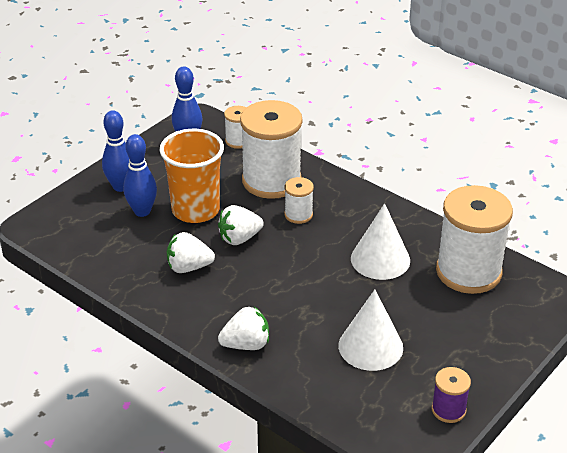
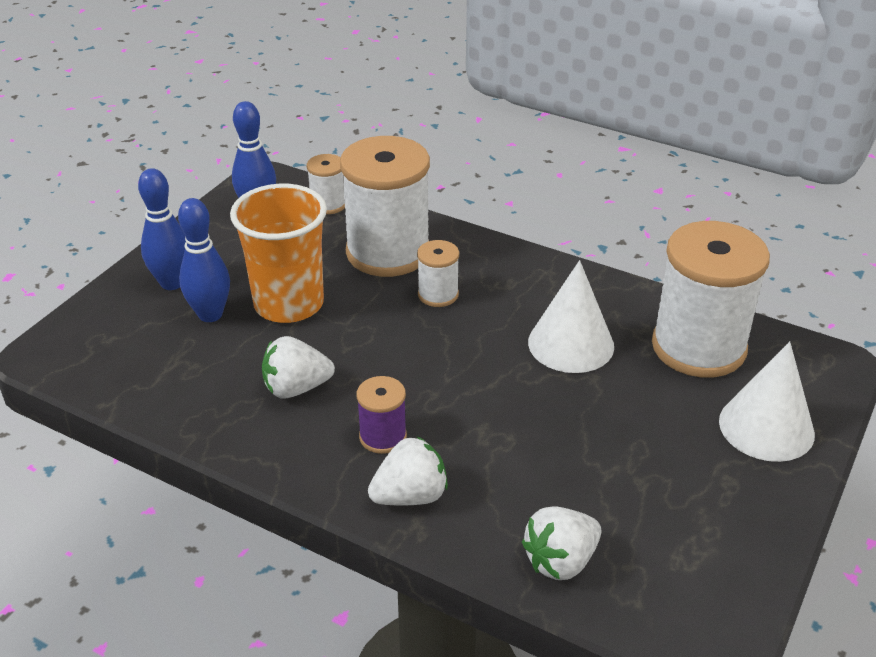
camera: 10 degrees left, 0 degrees up
(239, 238) = (362, 337): white strawberry -> white strawberry (561, 561)
(370, 346) = (596, 474): white cone -> white cone (766, 427)
(448, 410) = (742, 558): purple spool -> purple spool (383, 437)

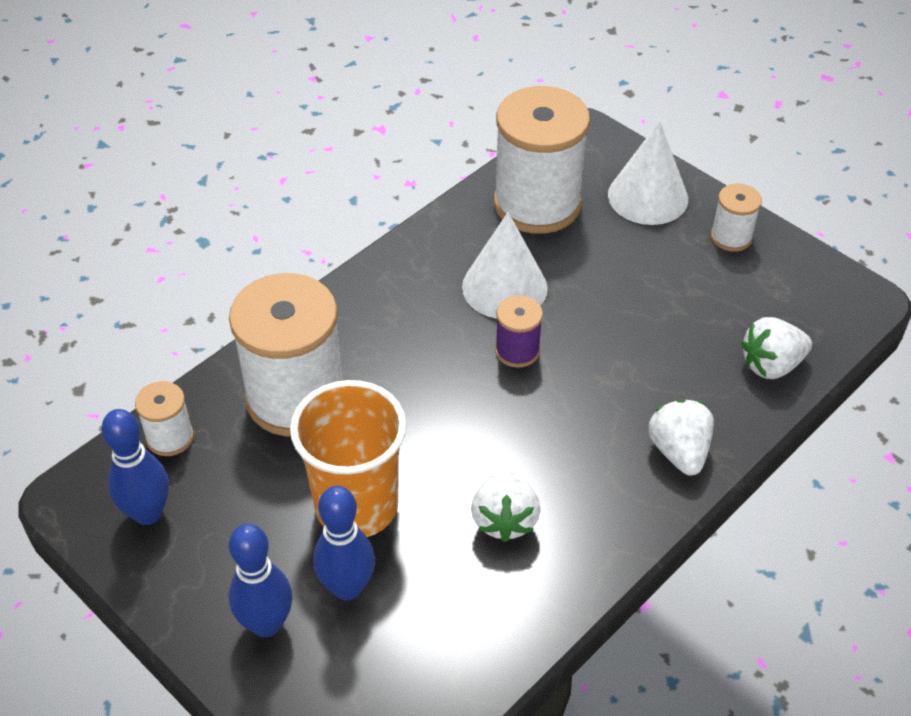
camera: 75 degrees left, 10 degrees up
(383, 437) = (596, 458): purple spool -> purple spool (517, 351)
(438, 294) = (390, 370): white spool -> white spool (731, 237)
(561, 561) = (771, 365): white strawberry -> white strawberry turned 90 degrees clockwise

